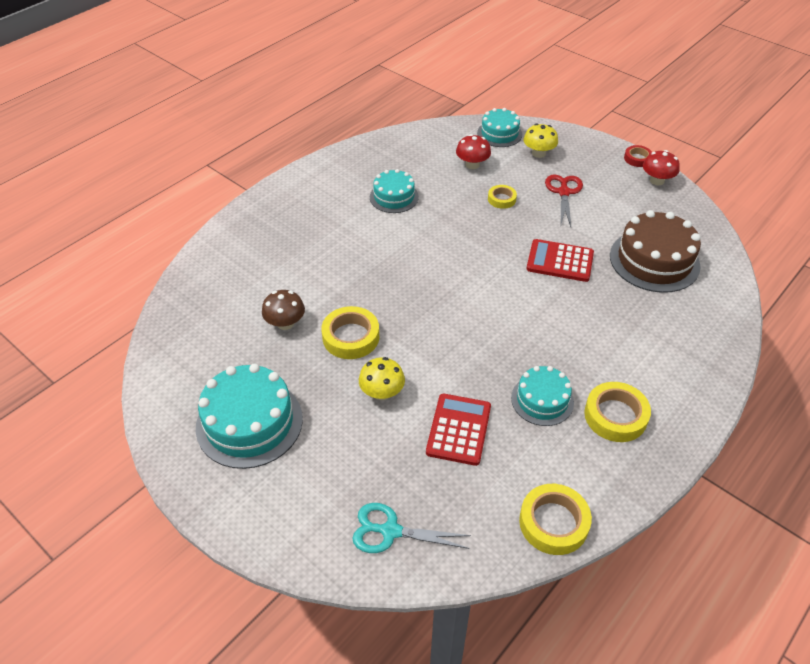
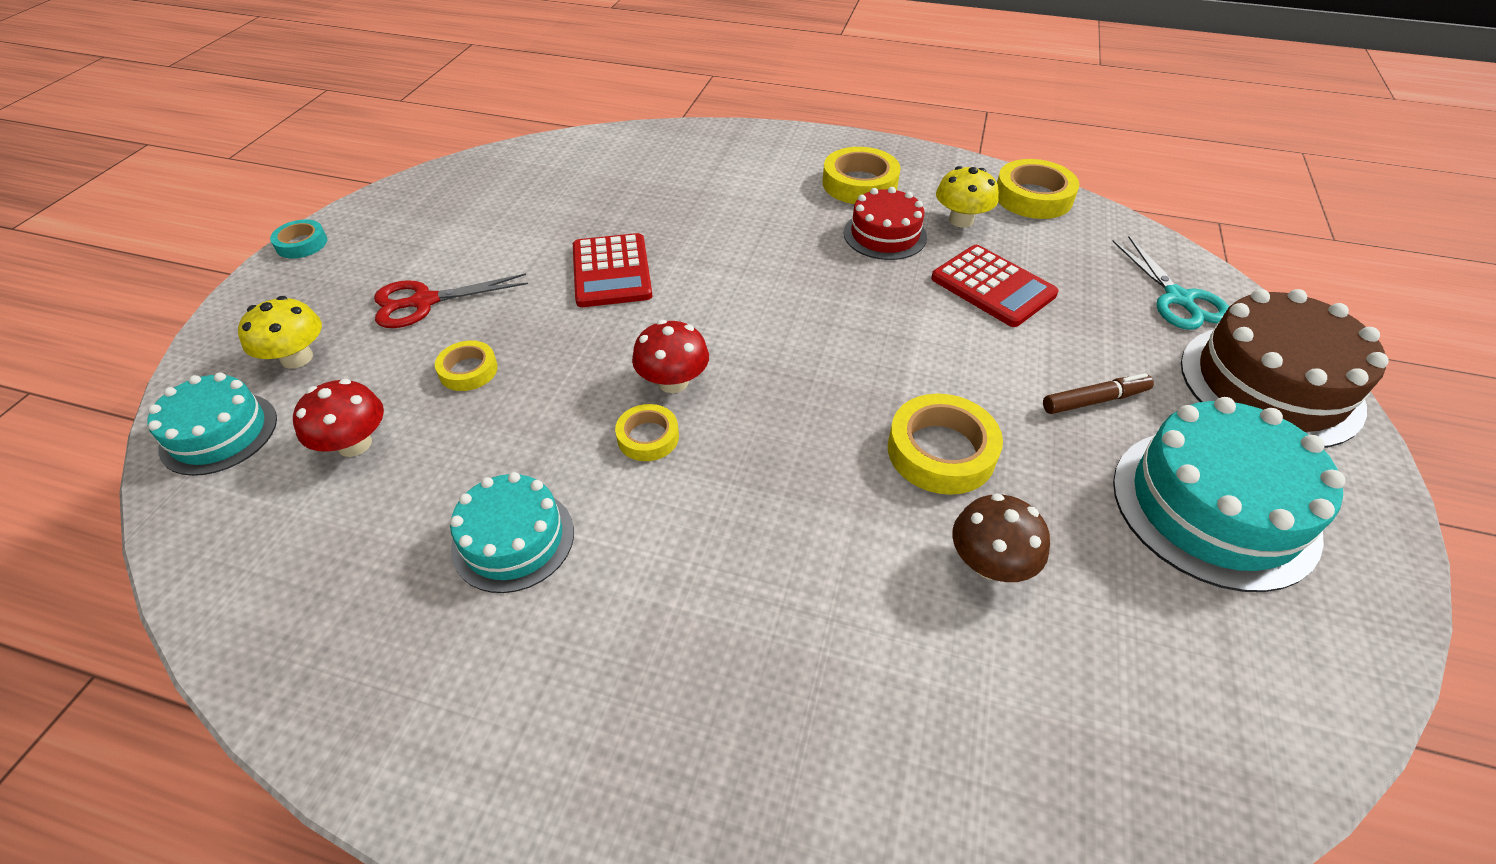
camera: 115 degrees left, 0 degrees up
(340, 419) = (1094, 400): none -> brown marker
(382, 392) = (1008, 374): yellow mushroom -> yellow mushroom (961, 220)
(424, 243) = (648, 437): none -> yellow tape
(458, 429) = (993, 286): red calculator -> red calculator turned 120 degrees counterclockwise
(542, 400) = (885, 235): turquoise cake -> red cake
(637, 158) = (301, 244): red tape -> turquoise tape
(654, 260) = (566, 195): brown cake -> brown cake (1270, 384)
(657, 180) = (365, 217): red mushroom -> red mushroom (673, 382)

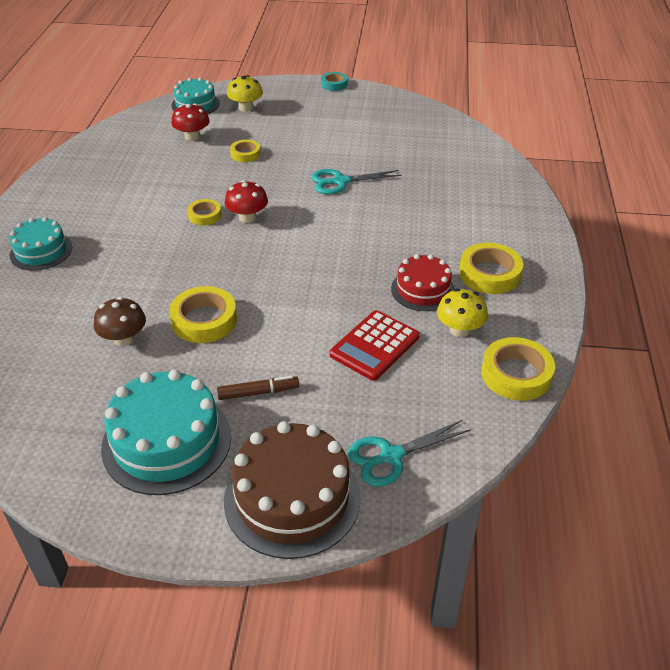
camera: 80 degrees right, 5 degrees down
(424, 302) = (296, 129): red scissors -> none
(513, 539) = (139, 189): turquoise cake -> turquoise cake (41, 251)
(612, 271) = (340, 181): red calculator -> turquoise scissors
(1094, 400) = (258, 392): brown marker -> brown marker turned 75 degrees counterclockwise

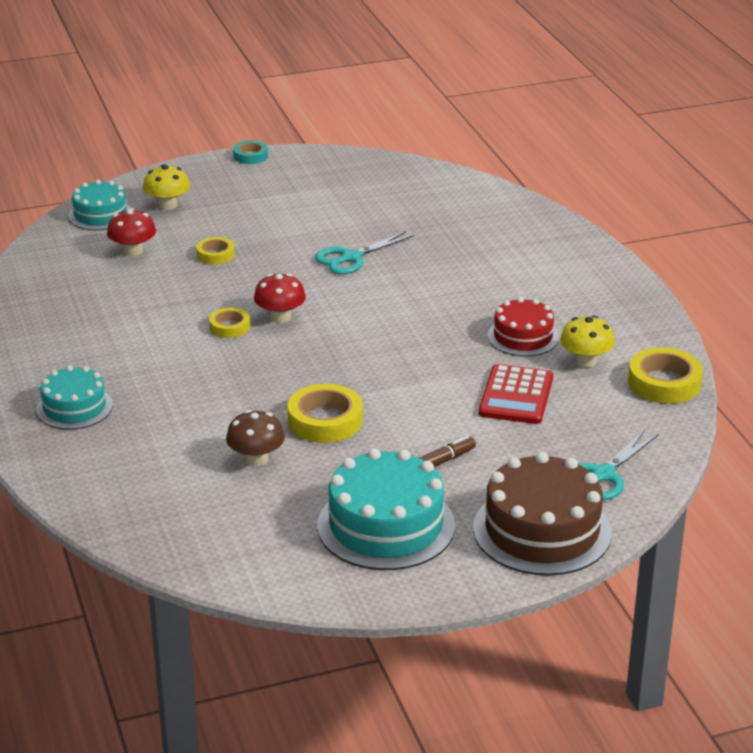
camera: 25 degrees left, 10 degrees down
(489, 274) = (576, 306): yellow tape -> none

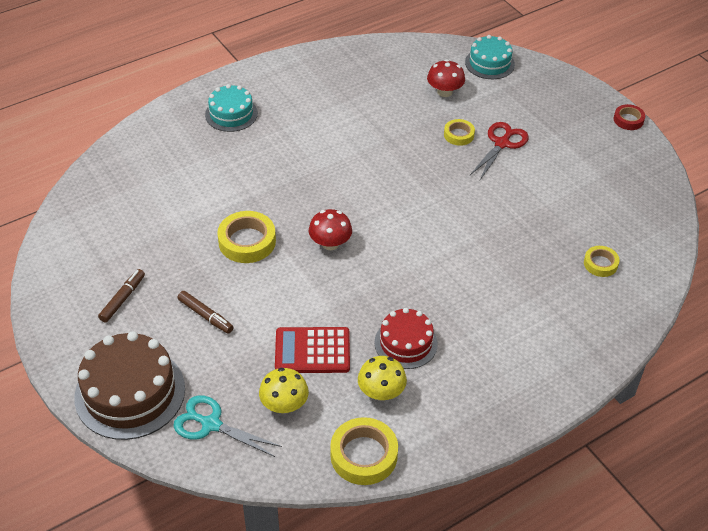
camera: 75 degrees right, 15 degrees up
(167, 205) = (522, 93): yellow mushroom -> yellow mushroom (284, 405)
(229, 327) = (357, 165): yellow tape -> yellow tape (600, 264)
(246, 231) = (502, 143): none -> red scissors
(250, 156) = (628, 120): turquoise tape -> red tape
(256, 459) = (190, 214): brown mushroom -> none
(280, 317) = (381, 189): red mushroom -> red mushroom (330, 243)
(351, 258) = (489, 212): turquoise scissors -> none
(386, 525) = (122, 299): turquoise cake -> brown marker

